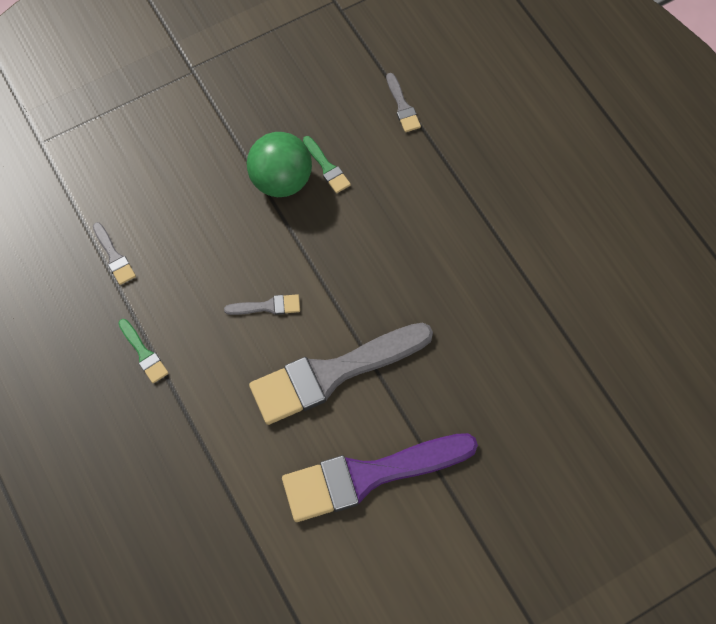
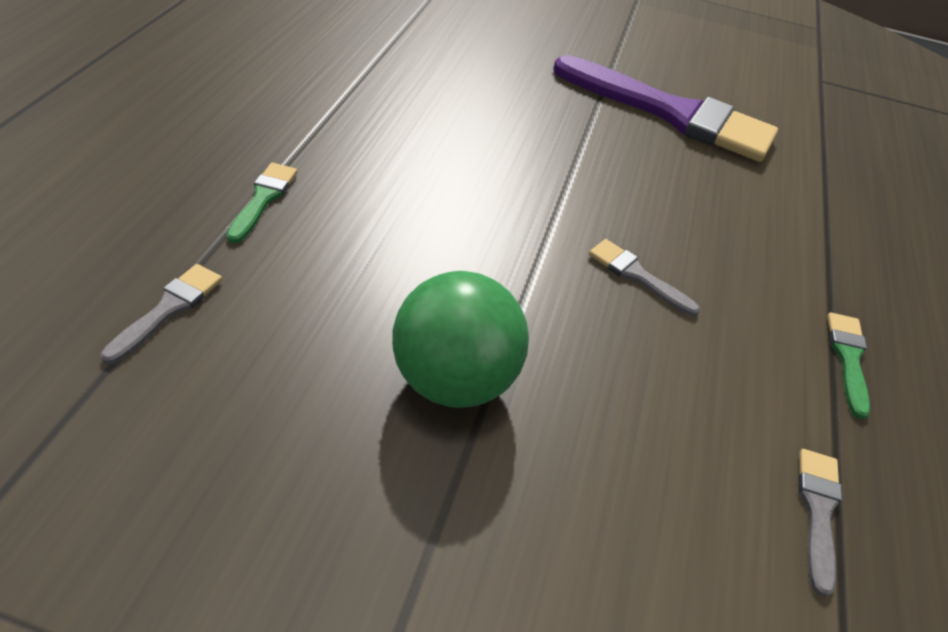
camera: 140 degrees left, 20 degrees down
(327, 167) = (374, 337): green brush -> green brush (263, 199)
(332, 374) = (627, 180): grey brush -> none

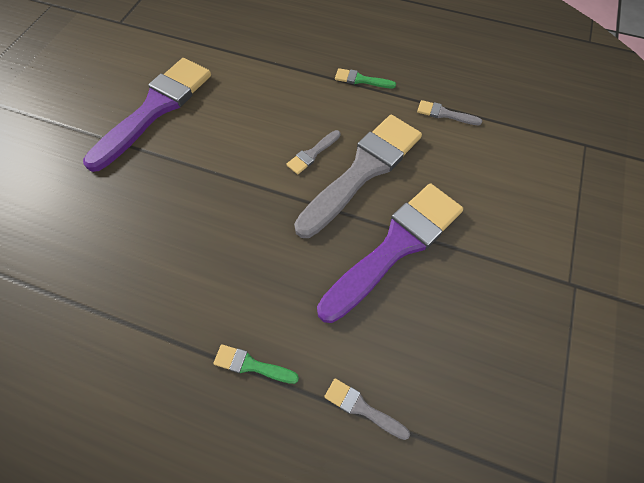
camera: 80 degrees left, 15 degrees up
(454, 379) = (395, 246): green ball -> purple brush
(617, 344) = (363, 170): none -> grey brush

